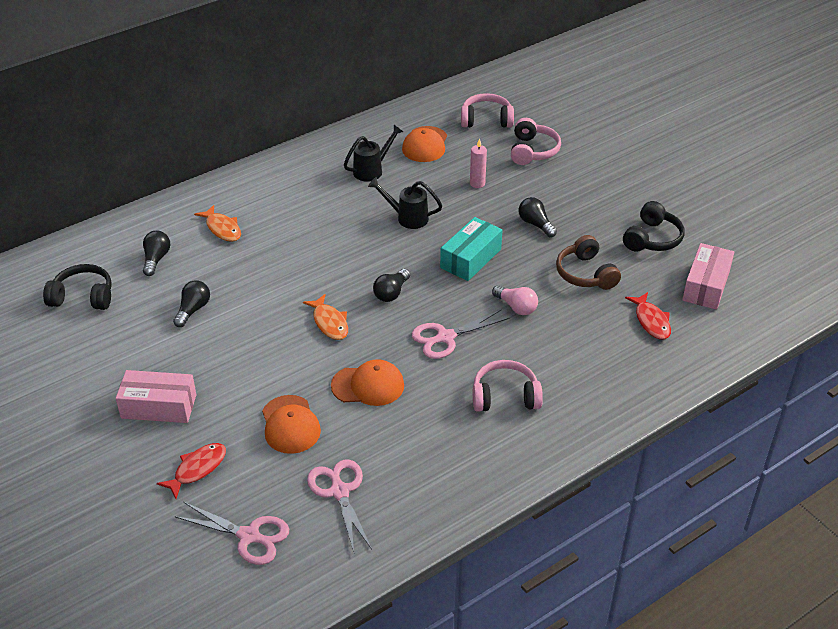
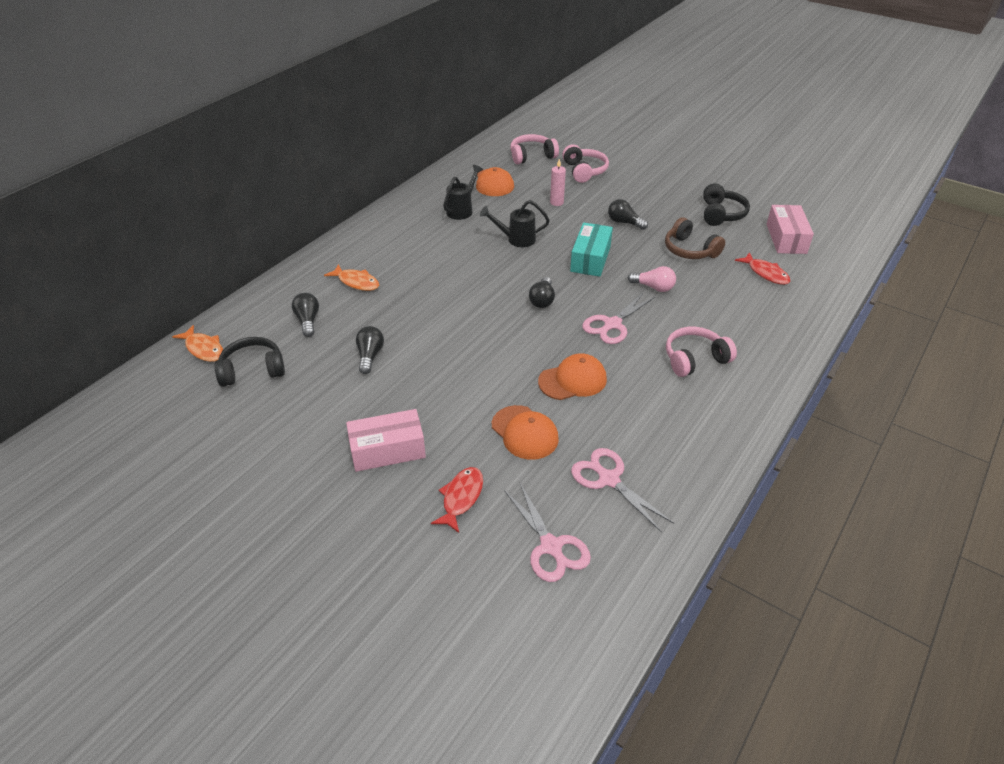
camera: 20 degrees left, 0 degrees up
(249, 536) = (551, 546): pink scissors -> pink scissors turned 60 degrees clockwise
(329, 323) = (504, 337): orange fish -> orange fish (203, 349)

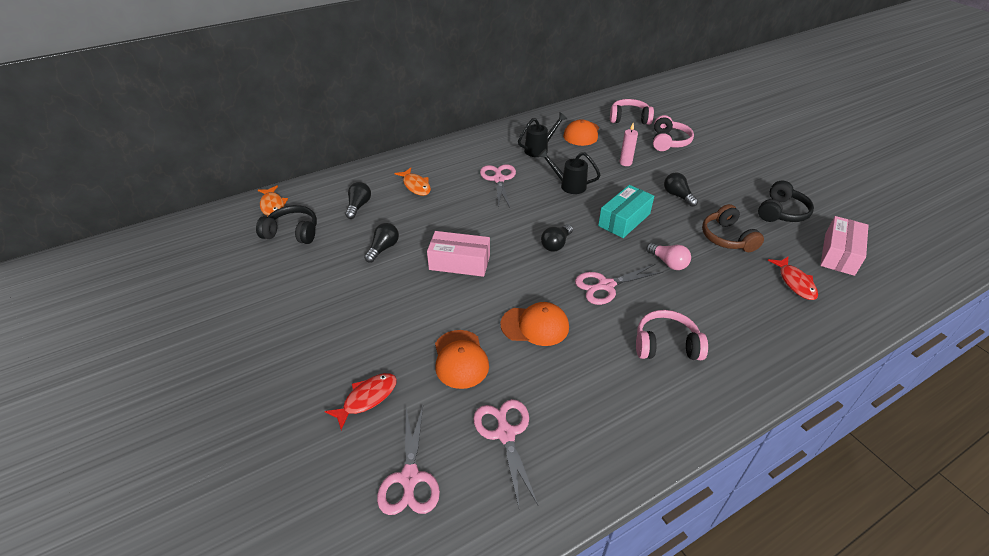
camera: 25 degrees right, 0 degrees up
(387, 450) = (340, 333): pink box -> pink box (459, 263)
(441, 252) = (499, 179): none -> pink scissors

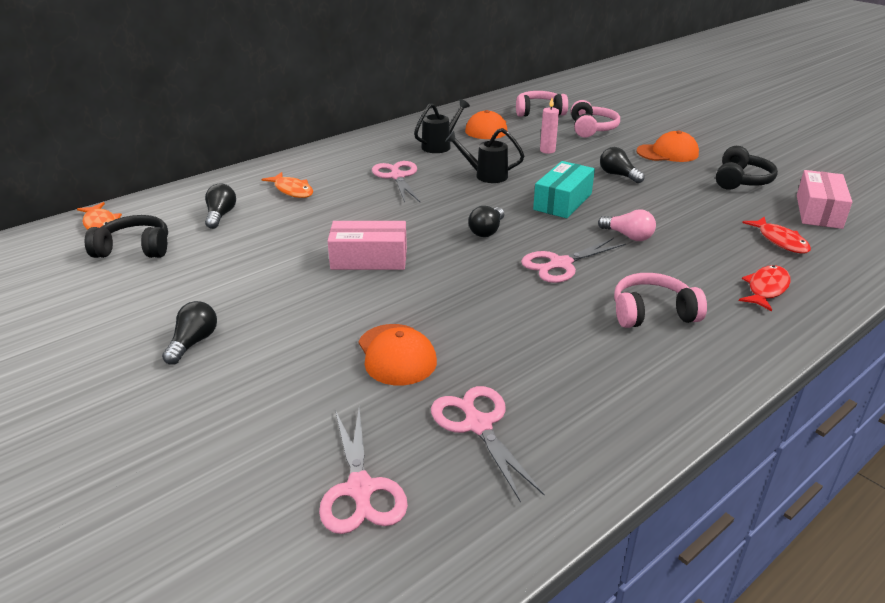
camera: 10 degrees left, 10 degrees down
(367, 398) = (279, 410): red fish -> red fish (766, 289)
(383, 248) = (264, 254): black light bulb -> black light bulb (193, 343)
(535, 326) = (484, 311): orange cap -> orange cap (667, 153)
(727, 238) = (688, 208): brown headphones -> none

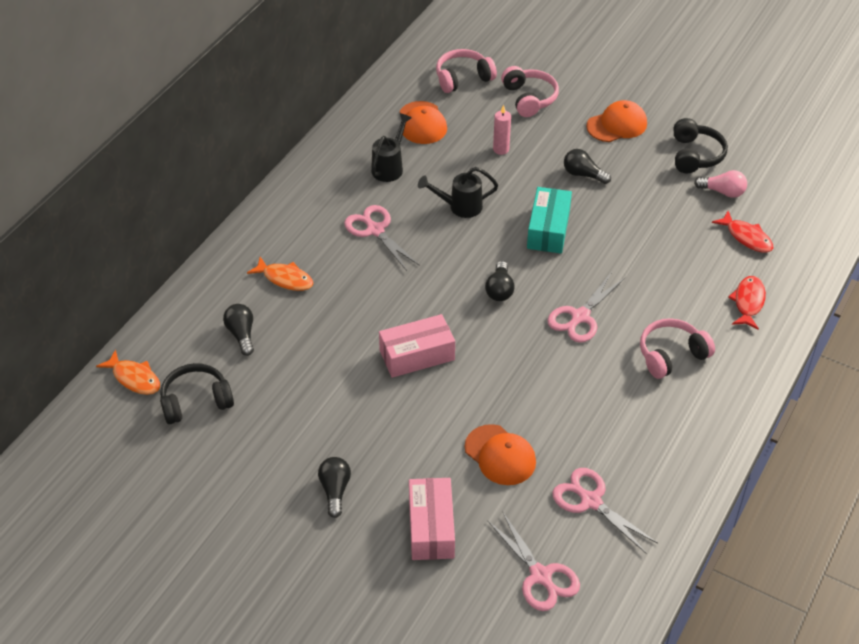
camera: 20 degrees left, 15 degrees up
(628, 236) = (622, 264): pink light bulb -> pink light bulb (722, 192)
(818, 211) = (769, 187): pink box -> pink box (431, 527)

